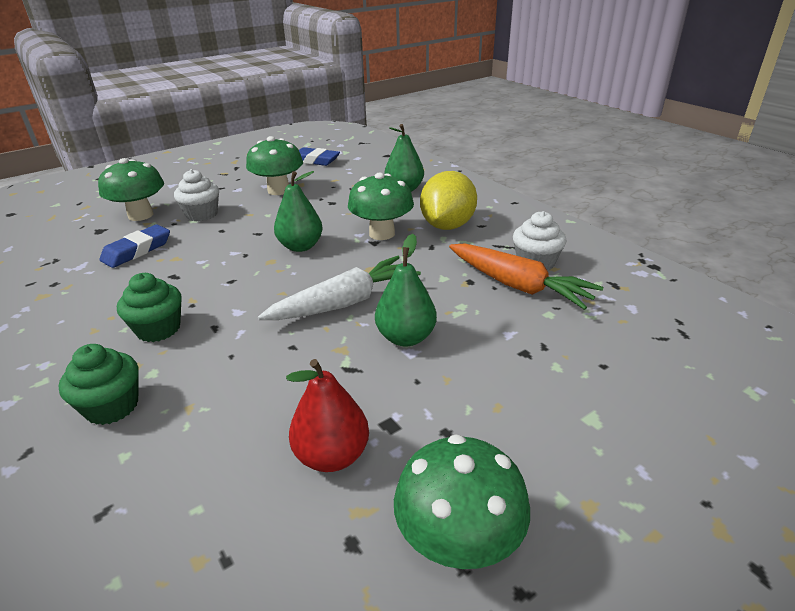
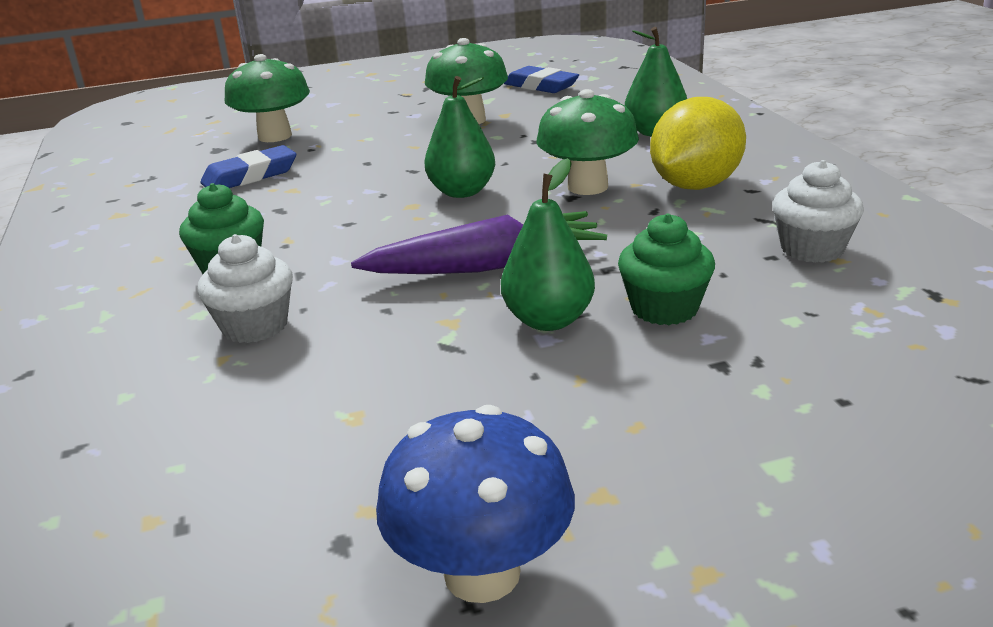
camera: 20 degrees right, 5 degrees down
(112, 406) = (137, 342): green cupcake -> green cupcake (664, 308)
(202, 214) = (351, 141): white cupcake -> white cupcake (255, 326)
(332, 455) = (369, 441): red pear -> none
(345, 302) = (486, 266): white carrot -> purple carrot
(458, 542) = (482, 573): green mushroom -> blue mushroom
(518, 286) = (763, 276): orange carrot -> none

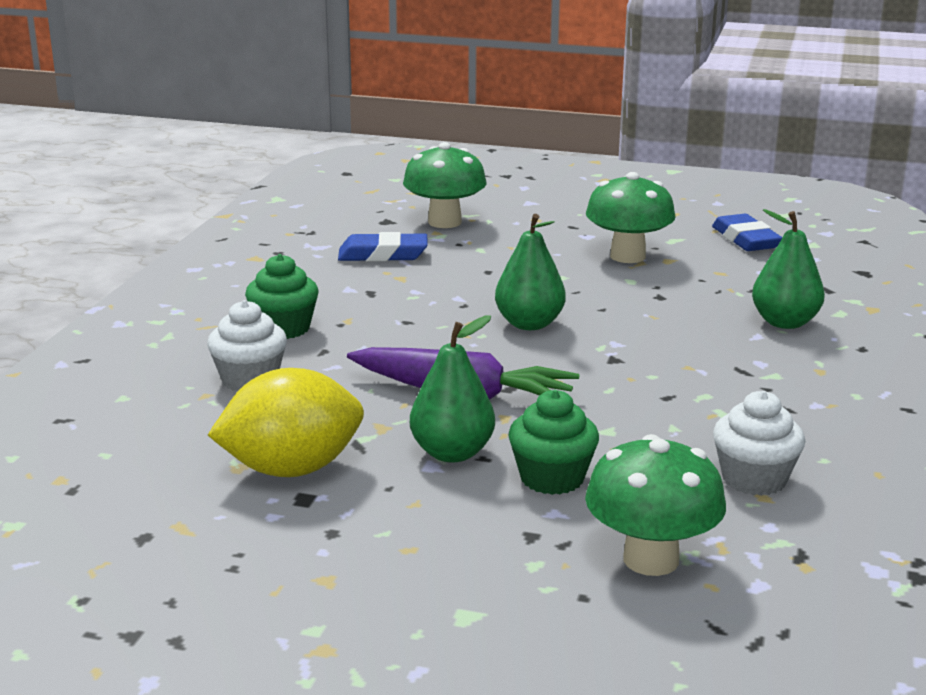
camera: 30 degrees right, 5 degrees down
(482, 573) = (198, 588): blue mushroom -> none
(587, 187) = (641, 355): green mushroom -> green mushroom (651, 559)
(695, 185) = (740, 387): yellow lemon -> yellow lemon (291, 469)

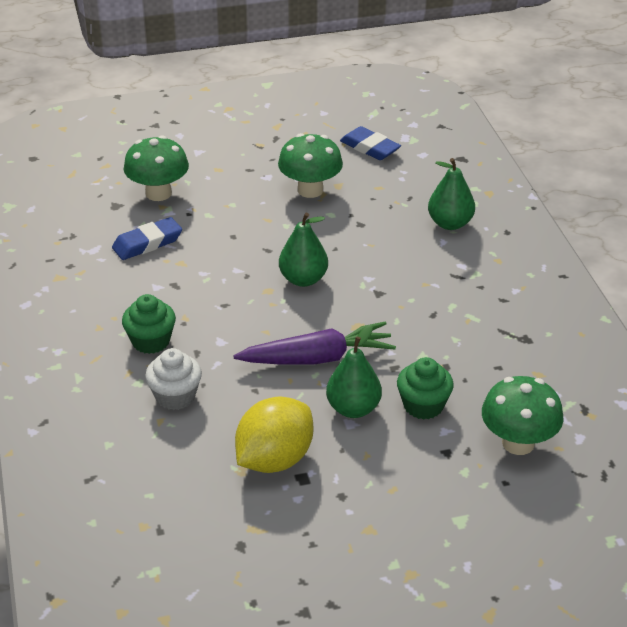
camera: 30 degrees left, 15 degrees up
(754, 479) = (525, 363): white cupcake -> none

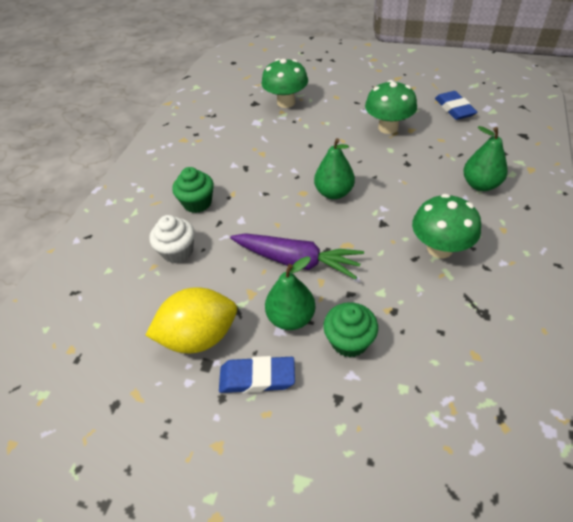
camera: 35 degrees right, 10 degrees up
(147, 243) = (252, 133): blue eraser -> blue eraser (257, 377)
(518, 443) = (410, 422): green mushroom -> green mushroom (439, 248)

